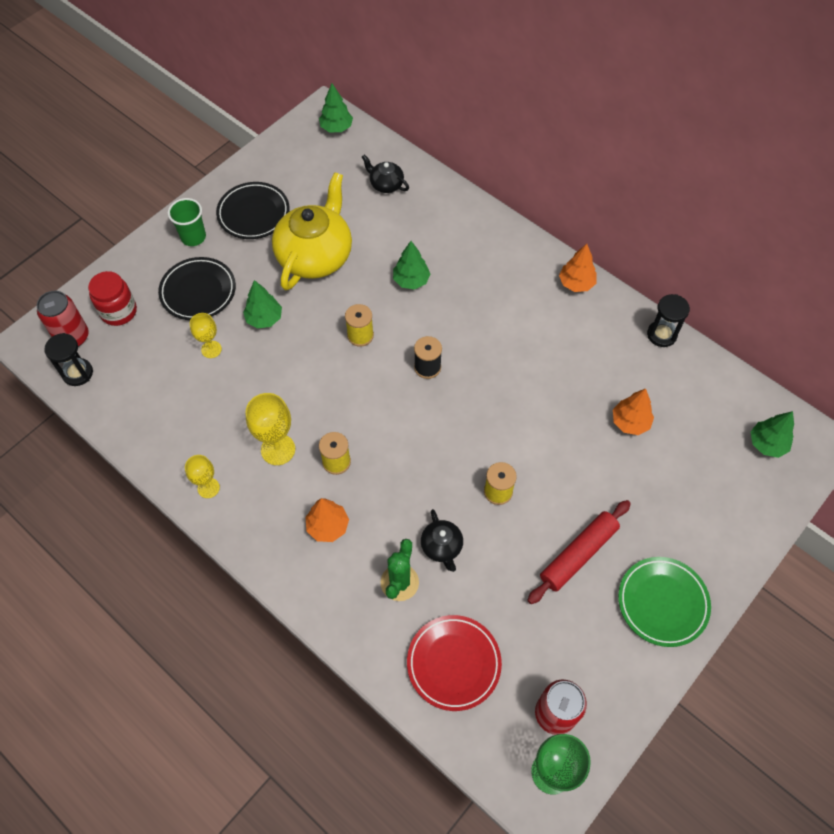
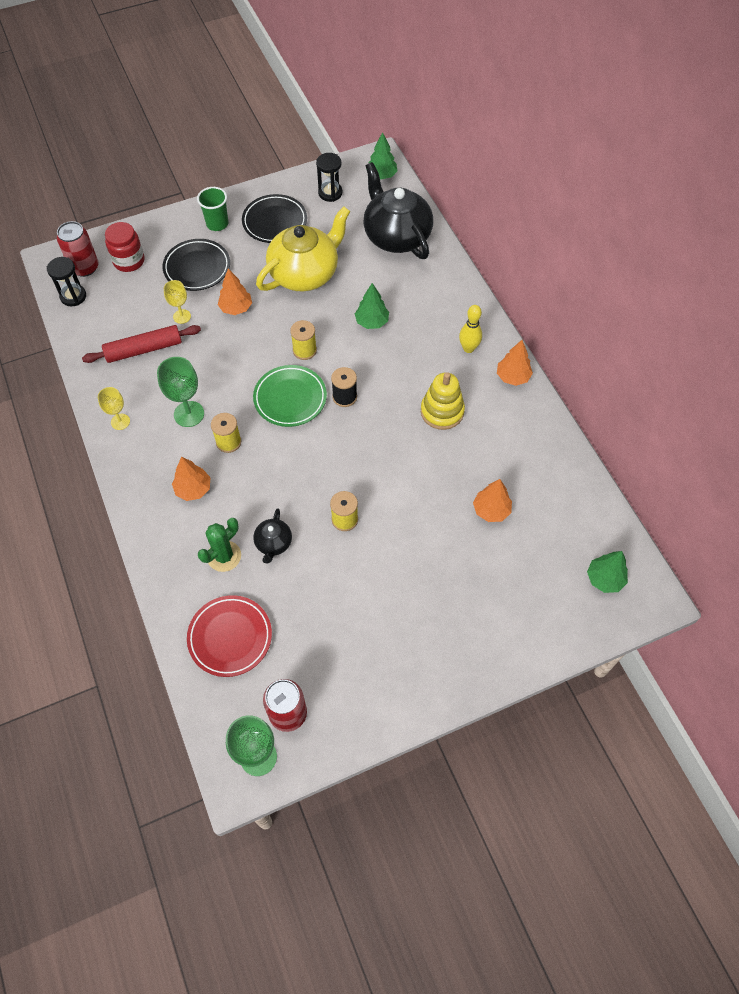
camera: 25 degrees right, 0 degrees up
(264, 319) = (236, 308): green tree -> orange tree
(278, 449) = (189, 414): yellow goblet -> green goblet
(386, 184) = (396, 236): black teapot -> black teapot, size x2.19
(519, 271) = (468, 348): none -> yellow bowling pin
(530, 344) = (442, 411): none -> yellow stacking toy
(578, 554) = (381, 598): red rolling pin -> red rolling pin (144, 349)
(661, 335) = (564, 449): black hourglass -> black hourglass (330, 193)
(662, 603) = (430, 668): green plate -> green plate (290, 398)

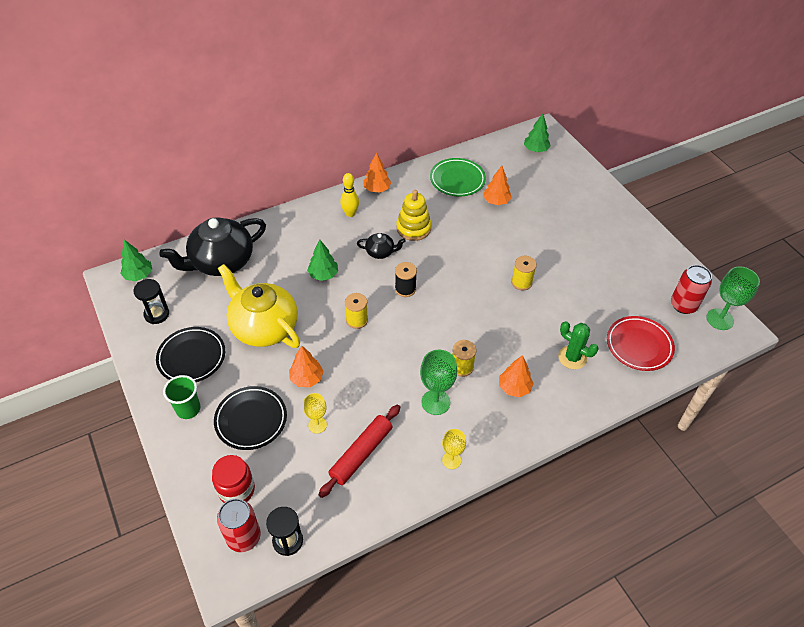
camera: 95 degrees left, 10 degrees down
(144, 349) = (361, 453): red rolling pin -> red rolling pin turned 60 degrees clockwise
(273, 543) = (552, 325): black teapot -> black teapot (380, 252)
(290, 398) = (410, 326): green plate -> green plate (457, 180)

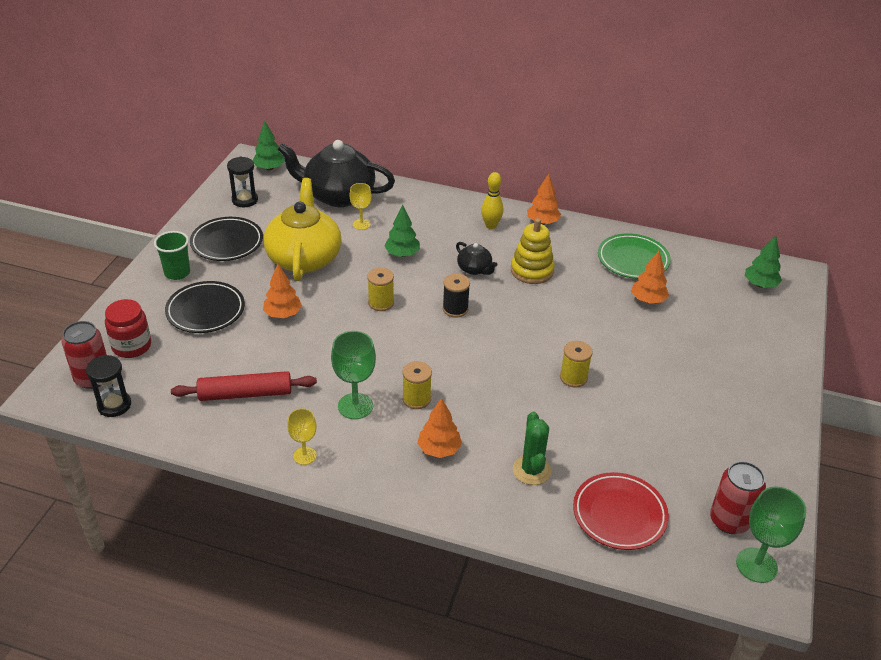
camera: 45 degrees right, 10 degrees down
(317, 425) = (244, 350): yellow goblet -> yellow goblet (361, 224)

